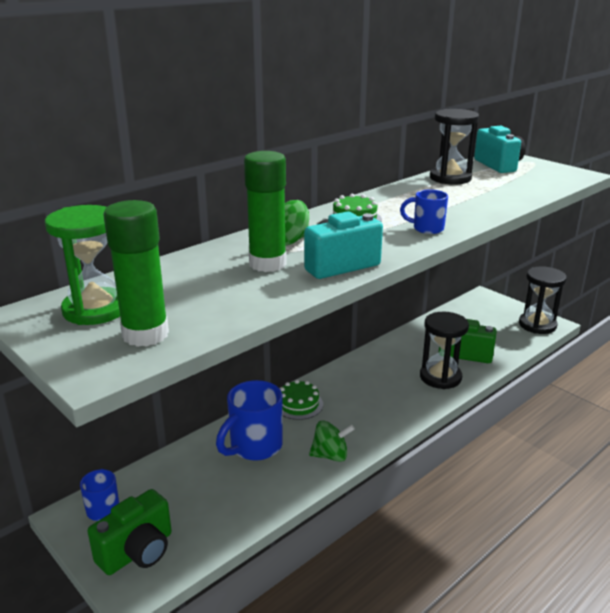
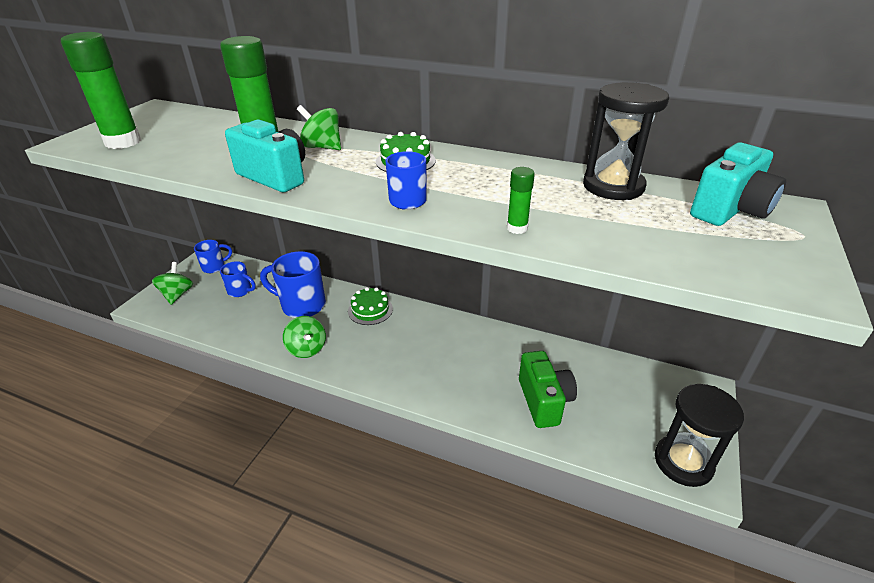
camera: 65 degrees right, 10 degrees up
(95, 310) = (162, 121): green hourglass -> none
(137, 552) = (177, 294): green camera -> green spinning top
(183, 491) = (240, 291): none -> blue mug
(440, 377) = (476, 390): black hourglass -> none
(489, 209) = (517, 228): none -> green glue stick

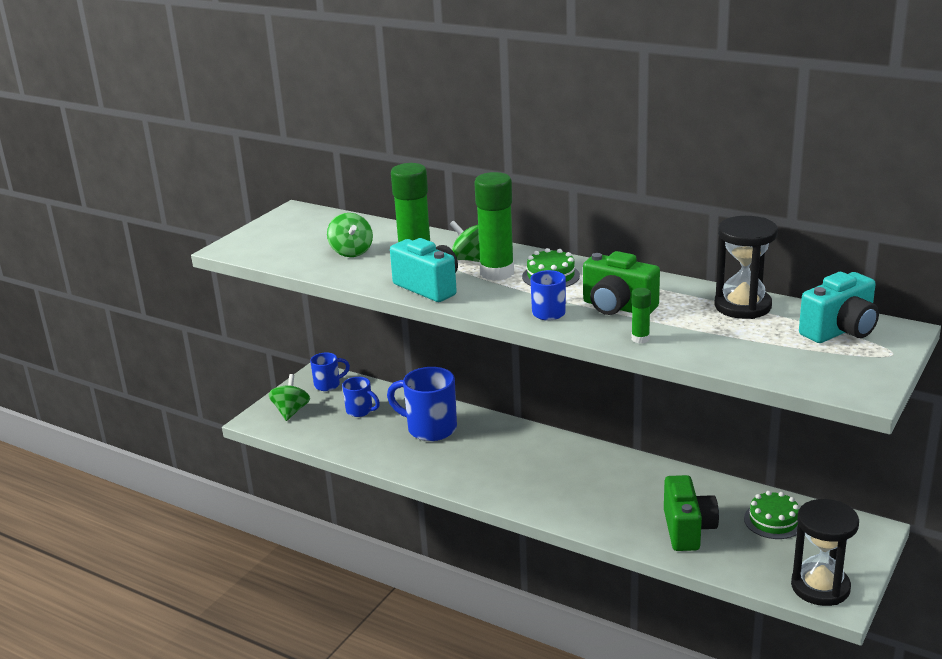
camera: 10 degrees right, 10 degrees down
(123, 142) = (279, 249): green glue stick -> green glue stick (497, 273)
(307, 349) = (436, 470): green spinning top -> green spinning top (351, 252)
(370, 310) = (507, 437): green cake -> green cake (773, 520)
(482, 192) = (617, 307): none -> green camera

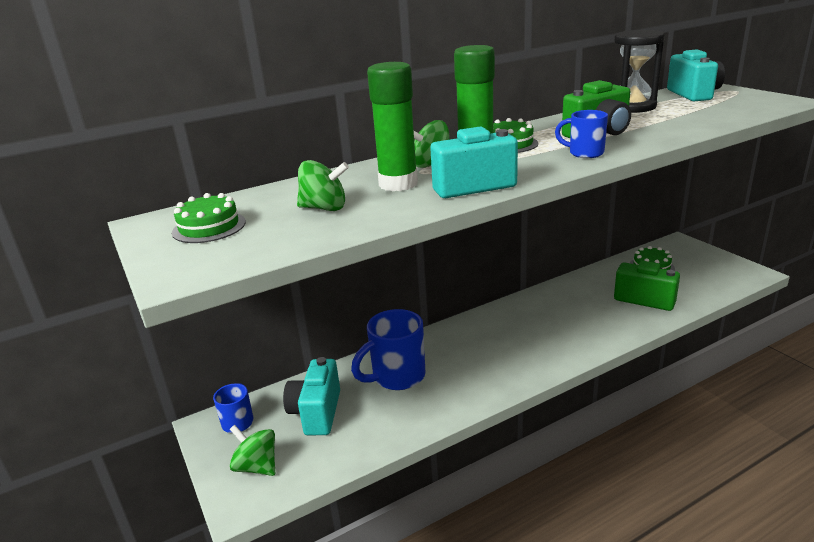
camera: 60 degrees left, 0 degrees up
(298, 230) = (209, 227): none -> green cake
(360, 411) = (316, 413): blue mug -> turquoise camera
(640, 339) = (665, 135): green glue stick -> none
(820, 587) = (736, 274): black hourglass -> none

